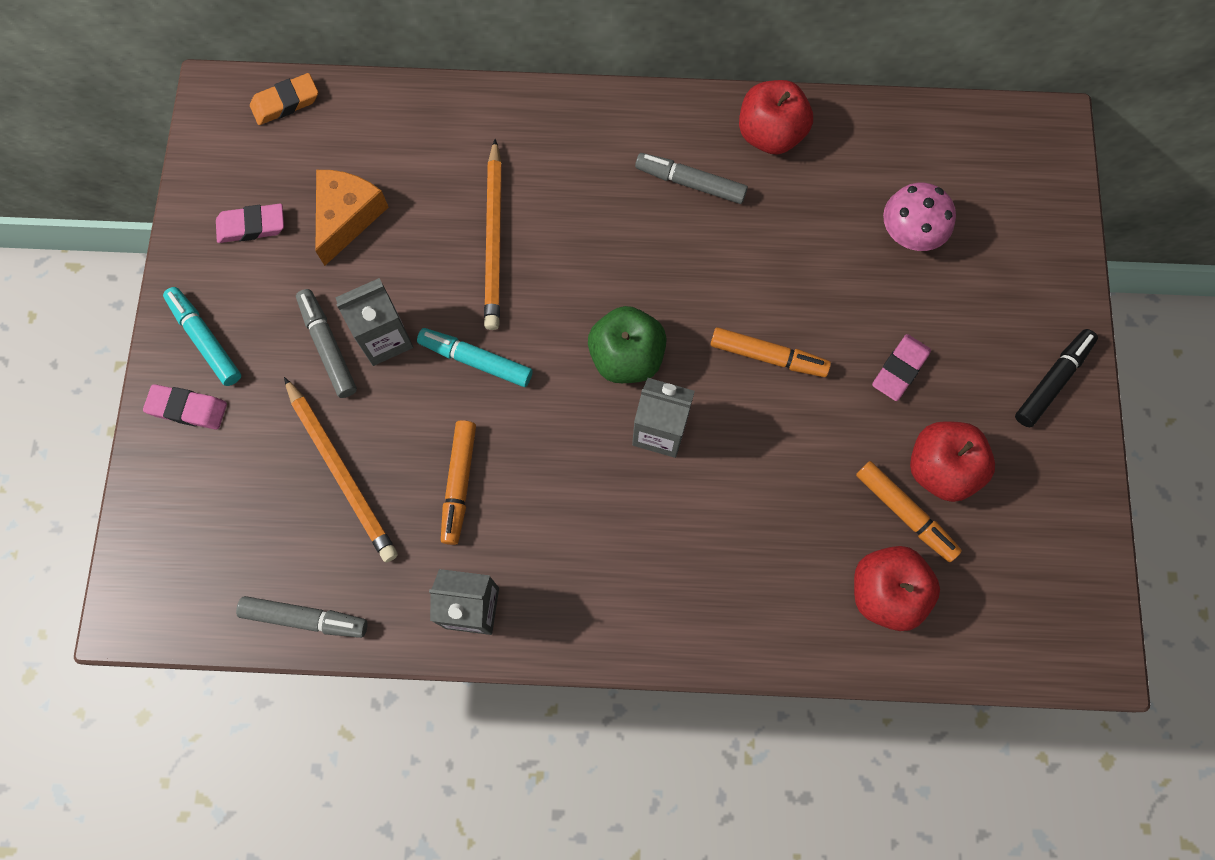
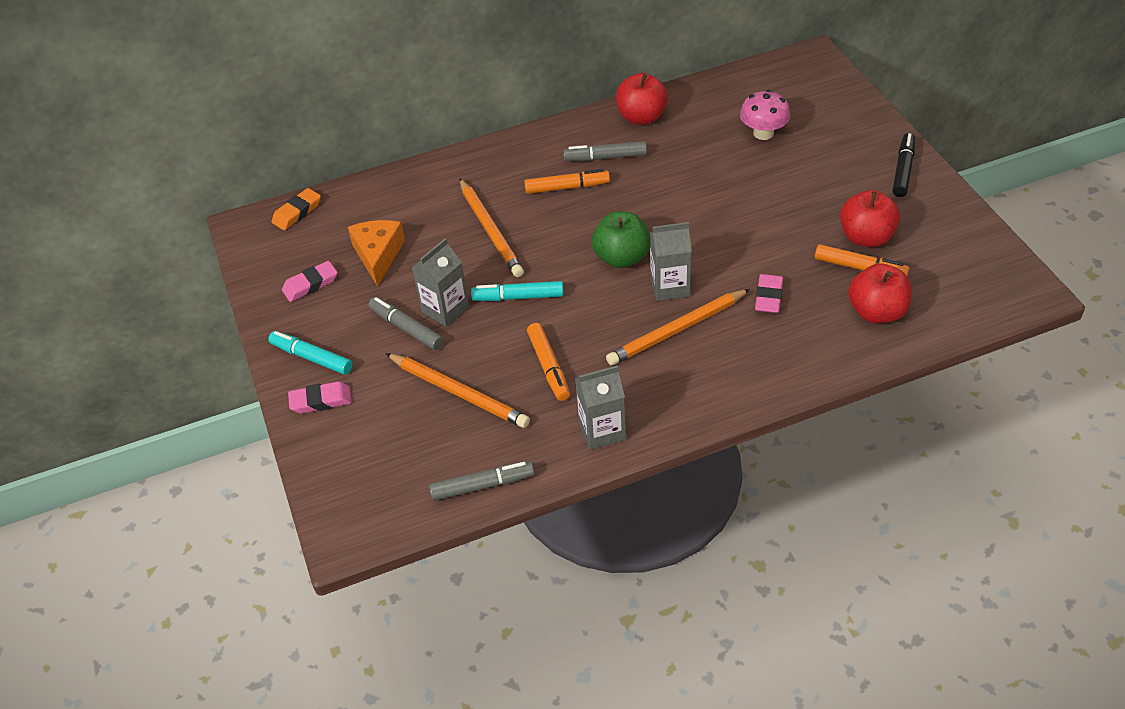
camera: 20 degrees left, 25 degrees down
(633, 501) = (677, 330): none -> orange pencil
(768, 356) = (715, 223): orange marker -> orange marker (567, 187)
(899, 369) = (804, 199): pink eraser -> pink eraser (768, 297)

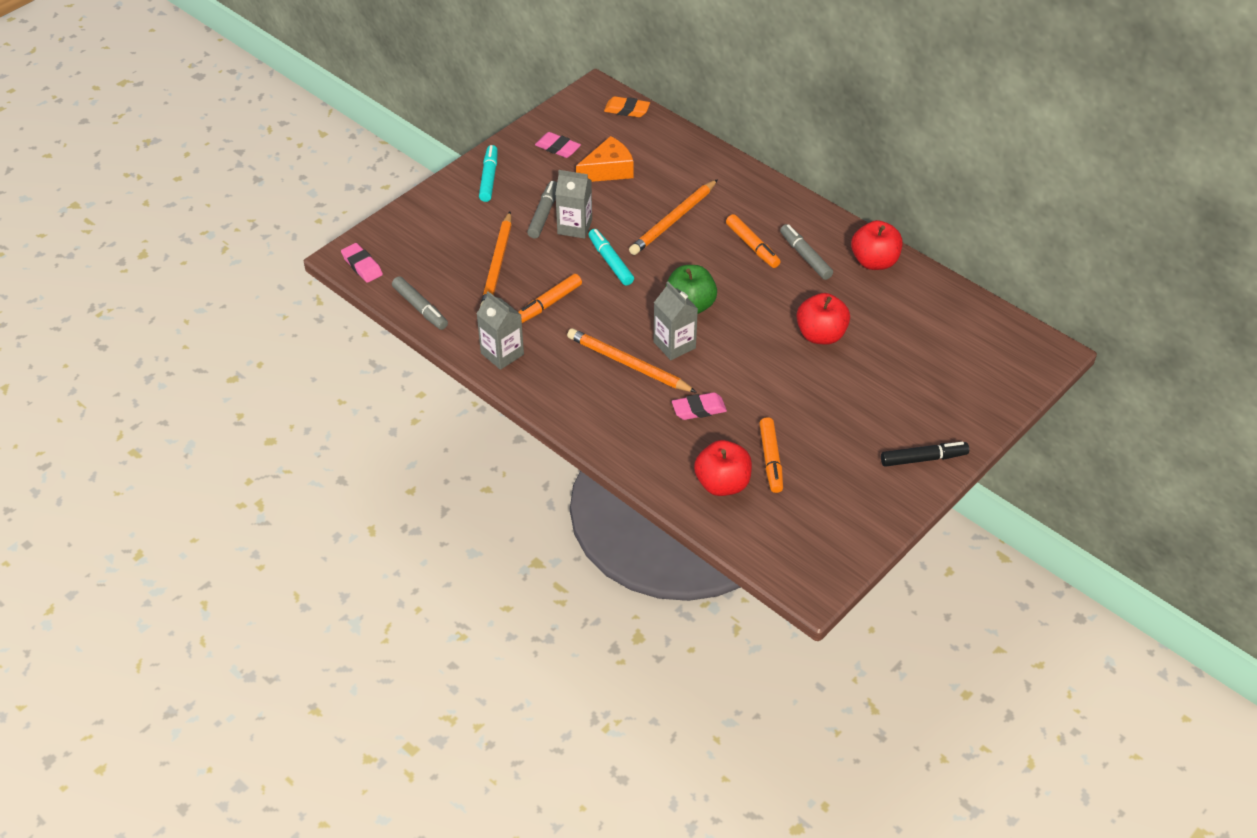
camera: 60 degrees right, 0 degrees up
(321, 401) = (452, 199): pink eraser -> pink eraser (362, 266)
(763, 133) = (909, 348): pink mushroom -> none
(866, 237) = (813, 454): red apple -> red apple (821, 335)

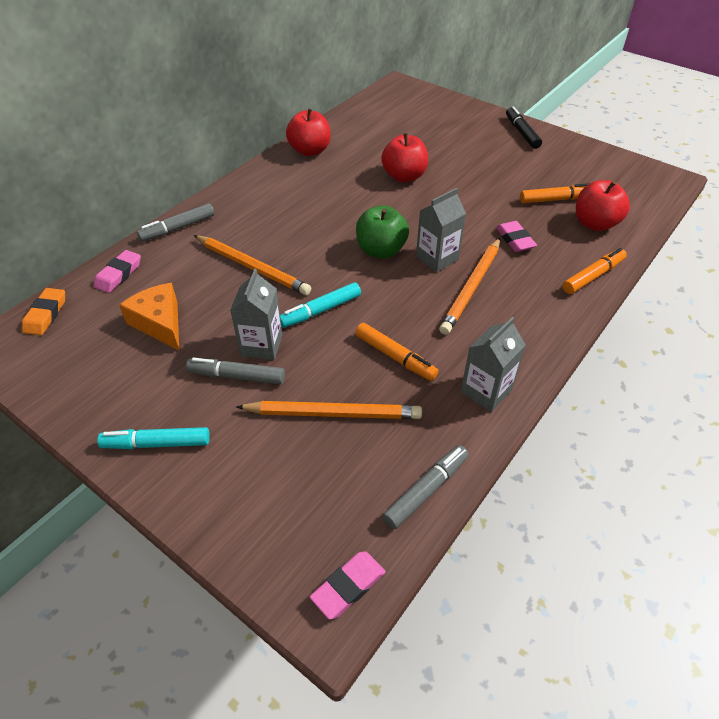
camera: 95 degrees left, 0 degrees up
(558, 148) = (106, 374): pink eraser -> pink eraser (119, 274)
(752, 246) = (292, 214): orange marker -> orange marker (593, 276)
(805, 256) = (305, 185): grey marker -> grey marker (178, 228)

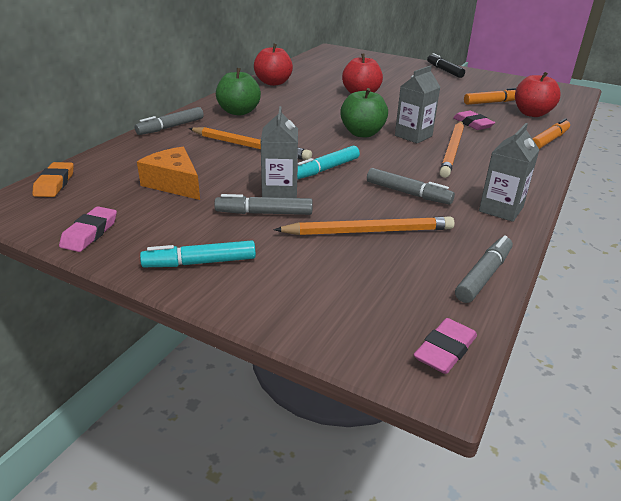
camera: 10 degrees left, 15 degrees down
(119, 274) = (122, 156): pink eraser -> pink eraser (90, 233)
(256, 204) = (238, 112): none -> green apple
(395, 357) = (408, 193): orange marker -> grey marker

